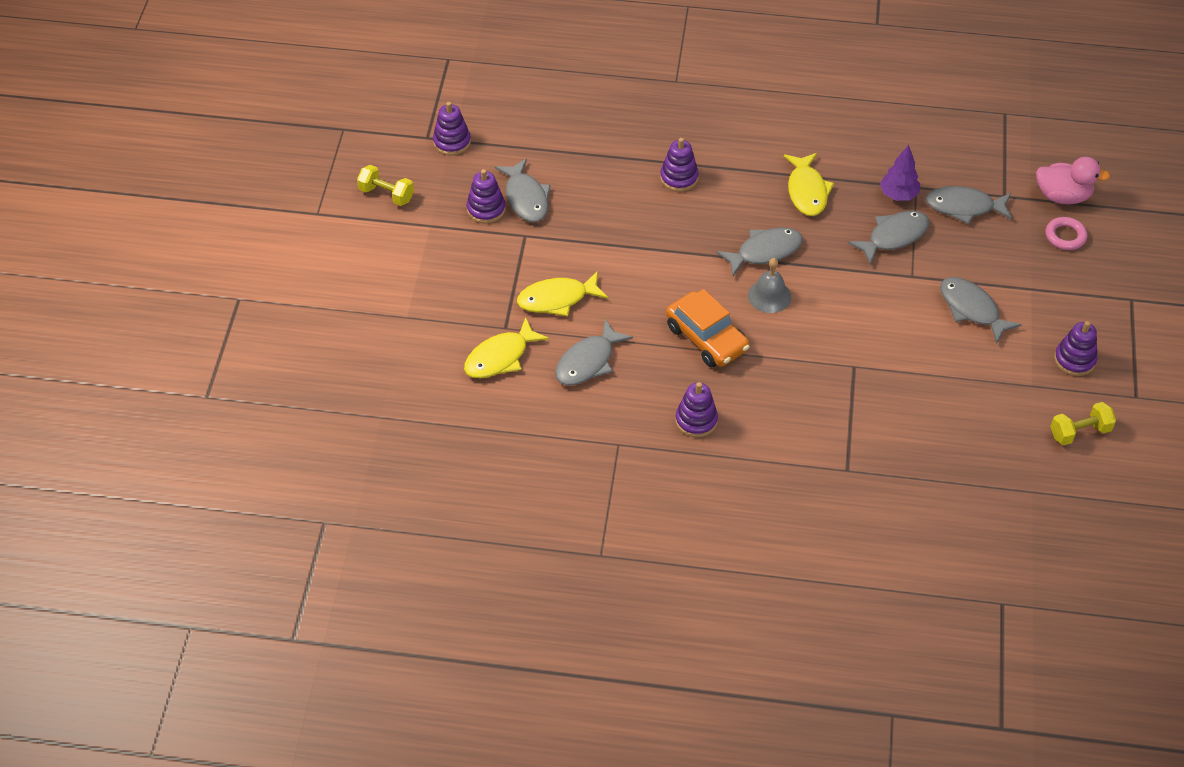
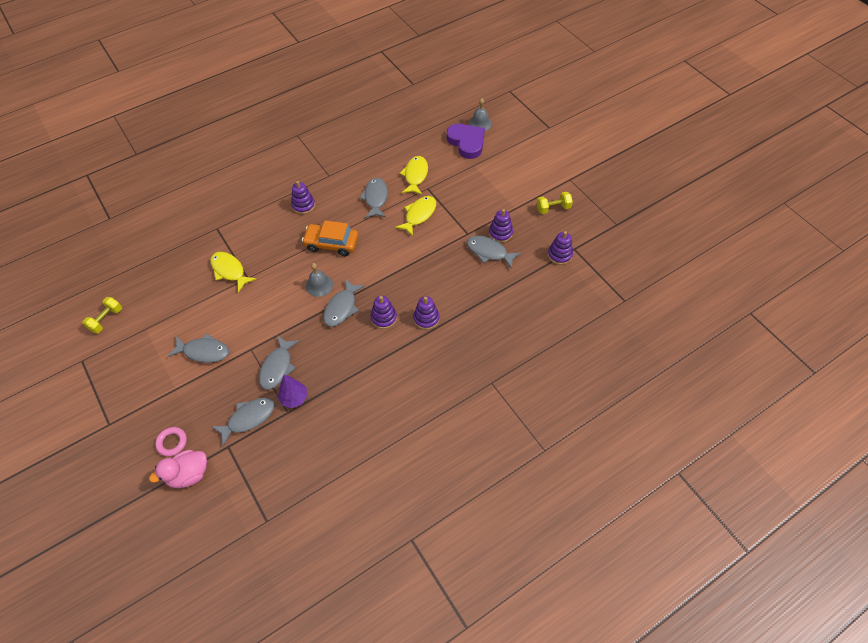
camera: 140 degrees right, 5 degrees up
(318, 374) = (480, 123): none -> grey bell
(374, 357) = (466, 142): none -> purple heart
(807, 191) = (349, 362): yellow fish -> yellow fish (229, 271)
(1074, 360) = (127, 360): purple stacking toy -> purple stacking toy (384, 318)

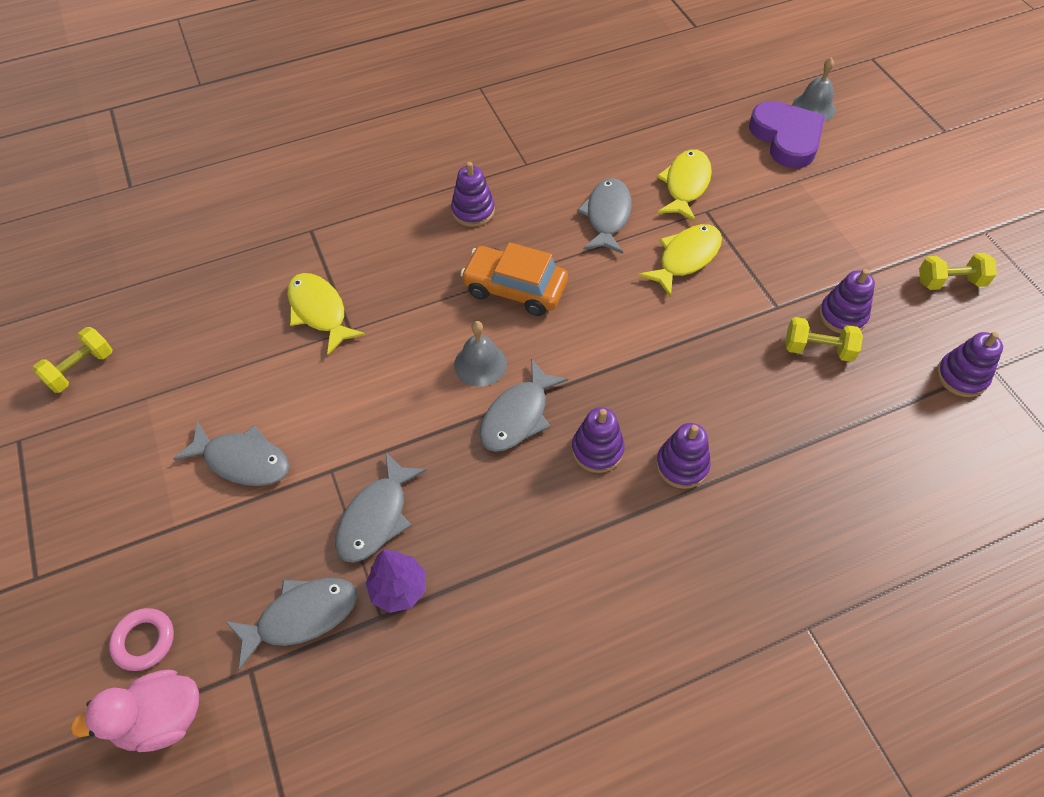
camera: 10 degrees right, 0 degrees up
(489, 252) = (818, 349): grey fish -> yellow dumbbell

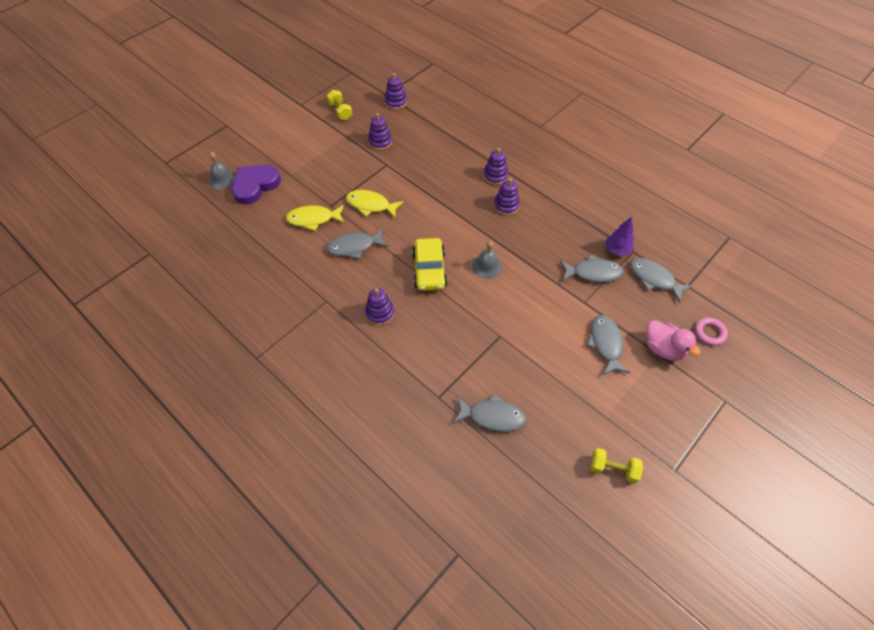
camera: 115 degrees left, 0 degrees up
(162, 718) = (728, 306): pink duck -> pink duck (663, 348)
(319, 311) = (497, 357): yellow fish -> none
(515, 288) = (429, 270): orange car -> yellow car
(518, 416) = (507, 240): grey fish -> grey fish (492, 416)
(818, 349) = (405, 146): yellow dumbbell -> none

